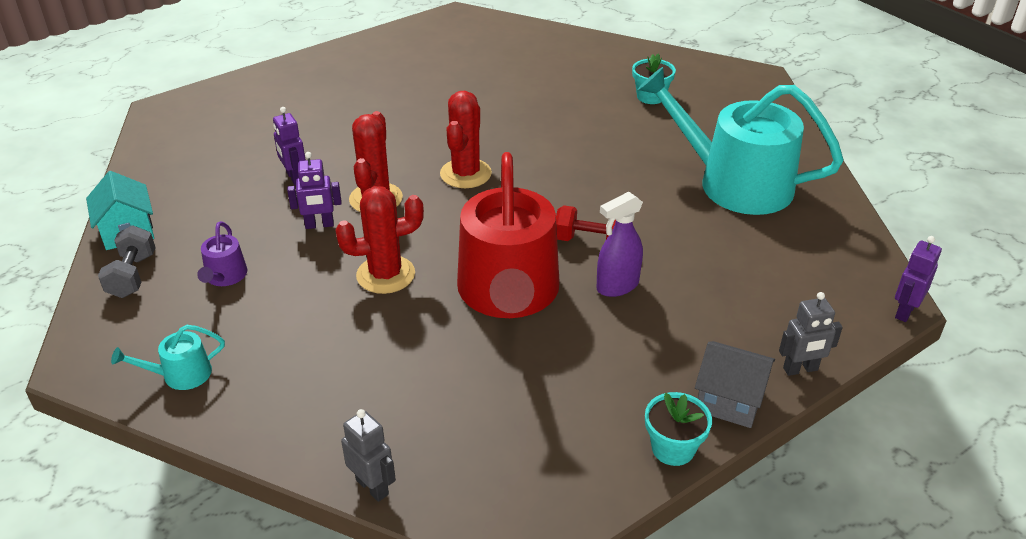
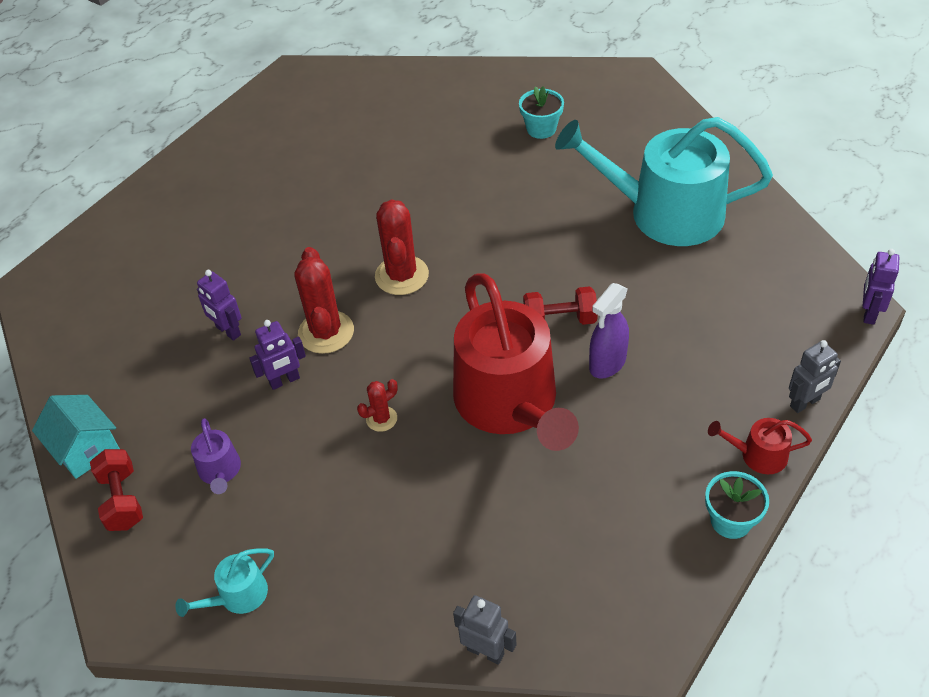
camera: 15 degrees left, 10 degrees up
(132, 276) = (122, 500): grey dumbbell -> red dumbbell
(385, 275) = (381, 419): red cactus -> red cactus, size x0.52
(729, 400) = (758, 455): grey house -> red watering can

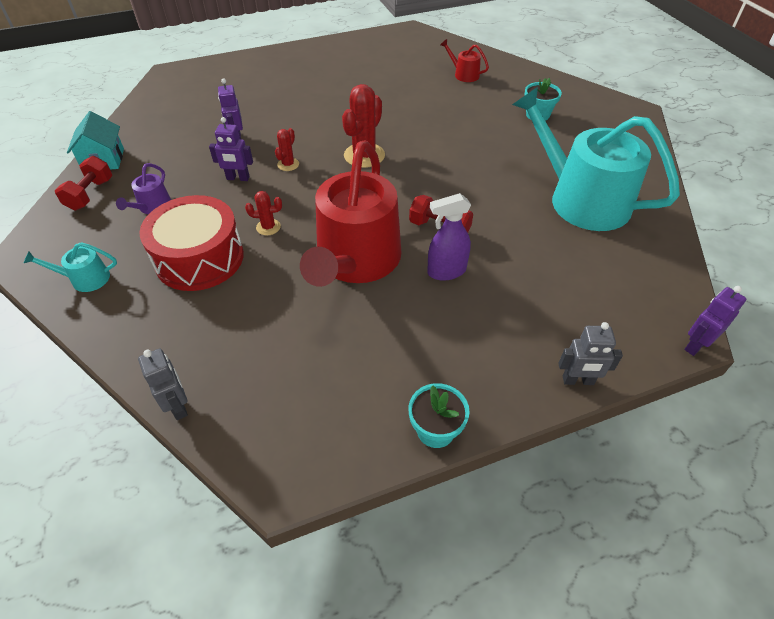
camera: 30 degrees right, 0 degrees up
(326, 332) = (288, 164): red cactus -> red cactus, size x0.52
(343, 497) = (199, 258): none -> red drum
(758, 455) = (502, 396): red watering can -> red watering can (464, 74)

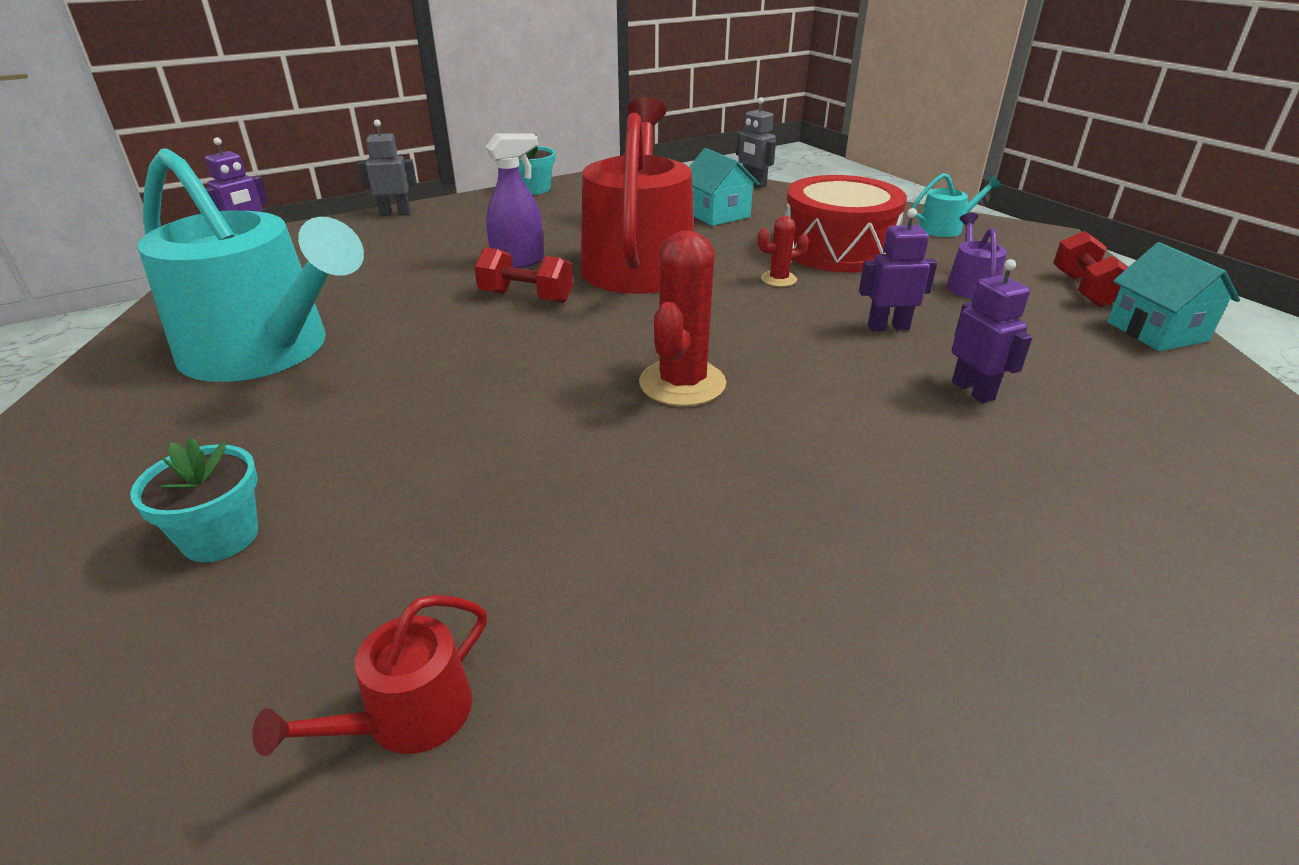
camera: 170 degrees right, 15 degrees down
(259, 332) = (717, 214): none -> turquoise house
(288, 164) = (821, 354): red cactus -> none
(464, 74) = (407, 717): red watering can -> red watering can turned 105 degrees clockwise

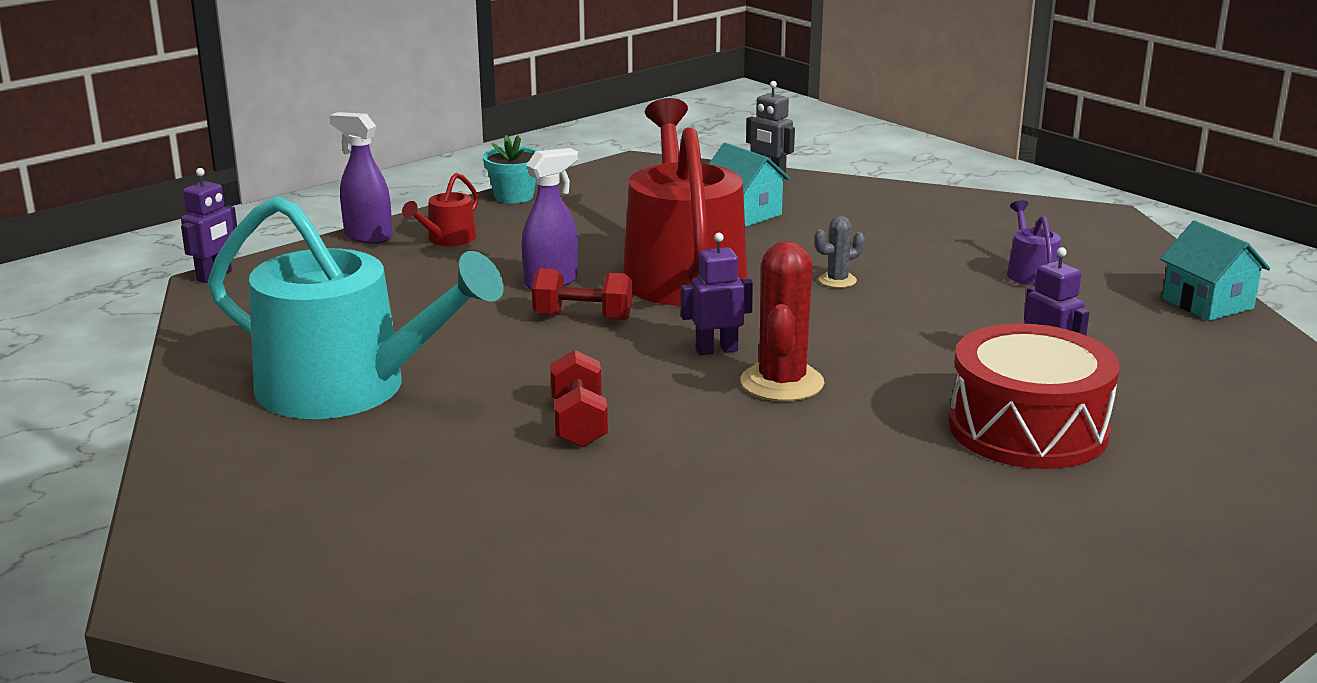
camera: 10 degrees left, 10 degrees down
(220, 537) = (443, 529): turquoise flower pot -> none
(395, 213) = (368, 236): grey robot -> purple spray bottle
(407, 717) = (682, 611): red watering can -> red watering can (447, 239)
(778, 279) = (837, 280): red cactus -> grey cactus
(837, 249) = (888, 245): red drum -> red drum (1028, 429)
(888, 327) = (959, 319): purple robot -> purple robot (716, 350)
(945, 228) = (995, 214): turquoise watering can -> none
(1084, 290) = (1141, 269): red dumbbell -> red dumbbell (579, 423)

